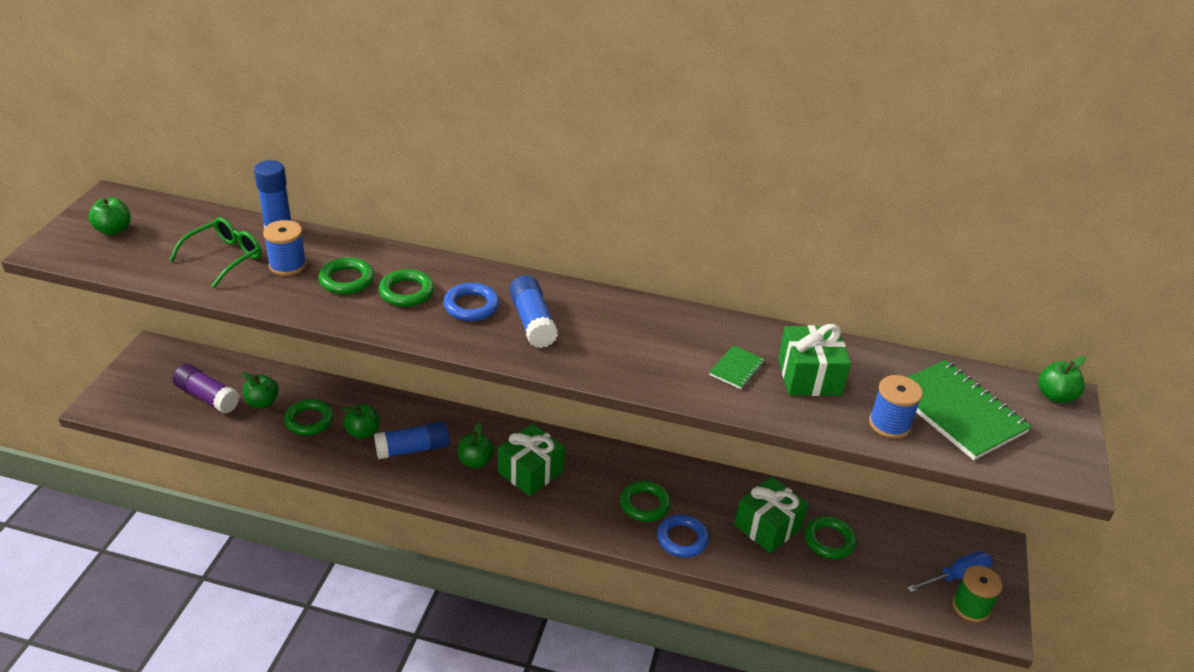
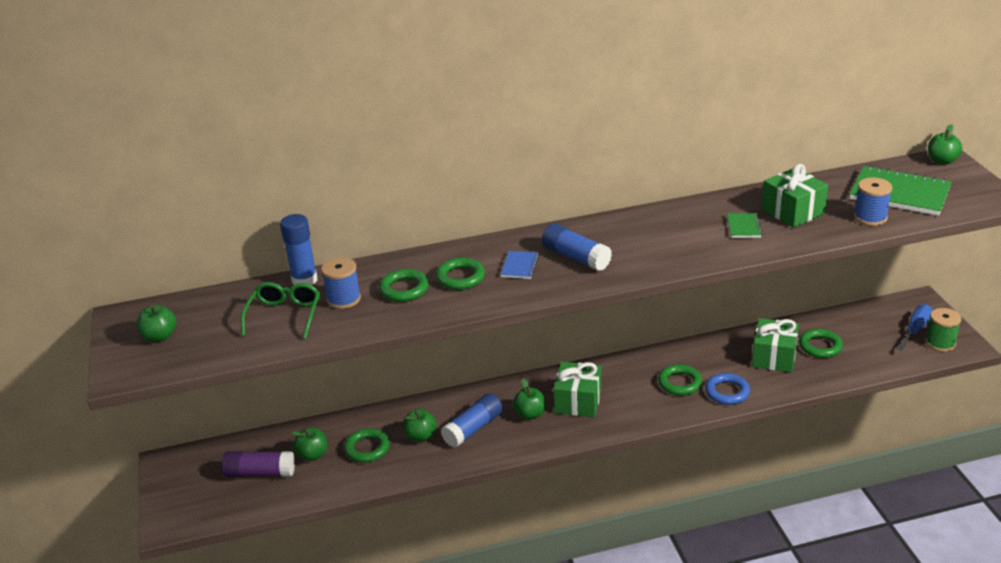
camera: 25 degrees left, 5 degrees down
(471, 306) = (520, 266): blue ring -> blue notebook

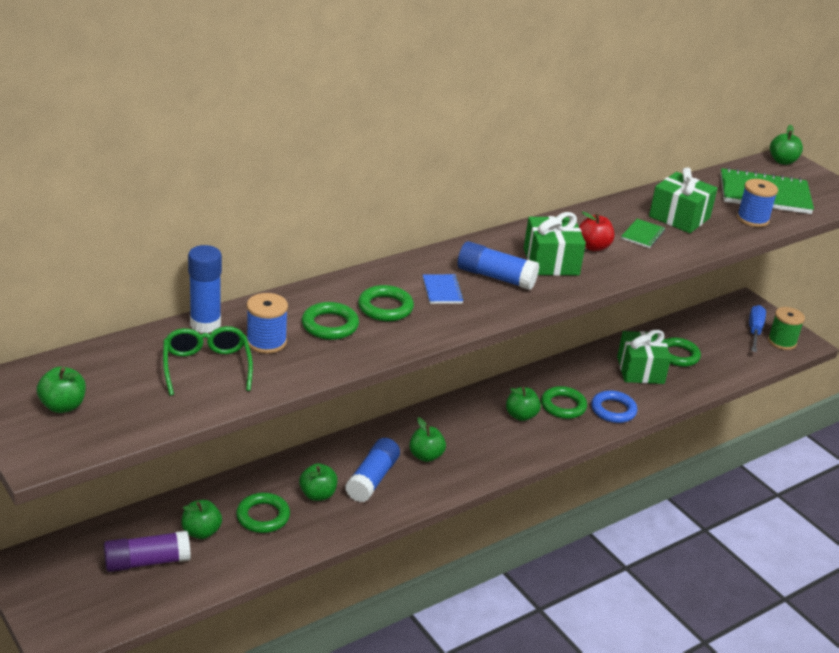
camera: 25 degrees left, 0 degrees up
(578, 401) = (470, 436): green gift -> green gift (551, 262)
(635, 387) = (521, 415): none -> green apple
(687, 235) = (593, 247): none -> red apple
(744, 227) = (643, 235): green notebook -> green notebook turned 45 degrees clockwise

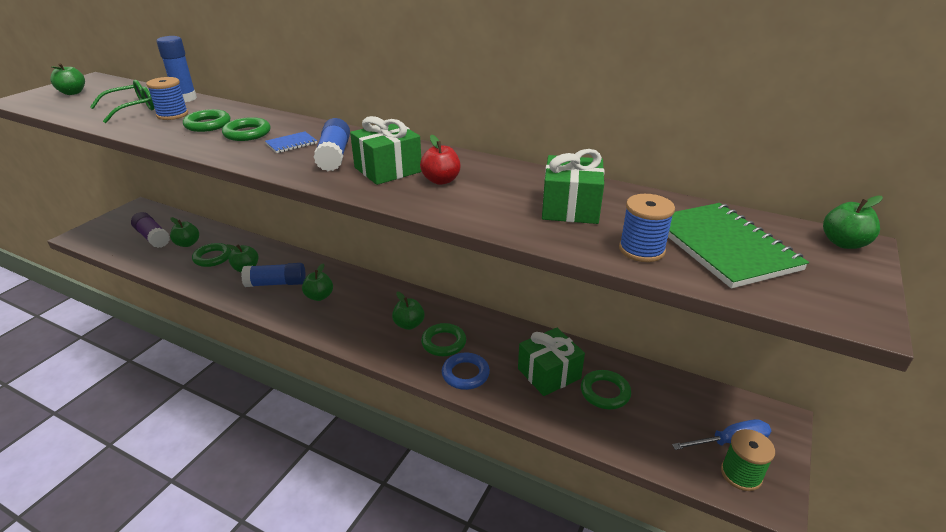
camera: 65 degrees right, 0 degrees up
(643, 235) = (500, 197): green notebook -> none

